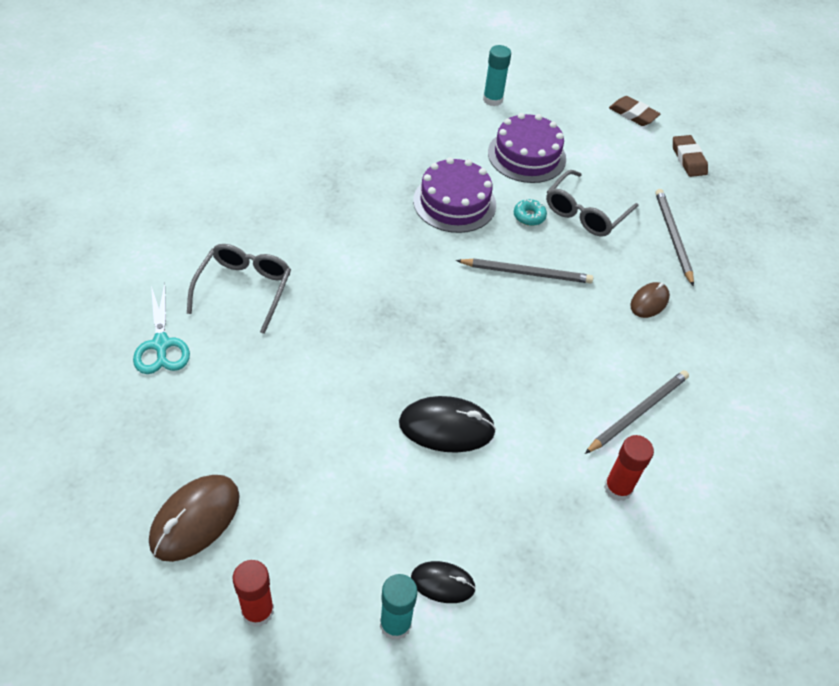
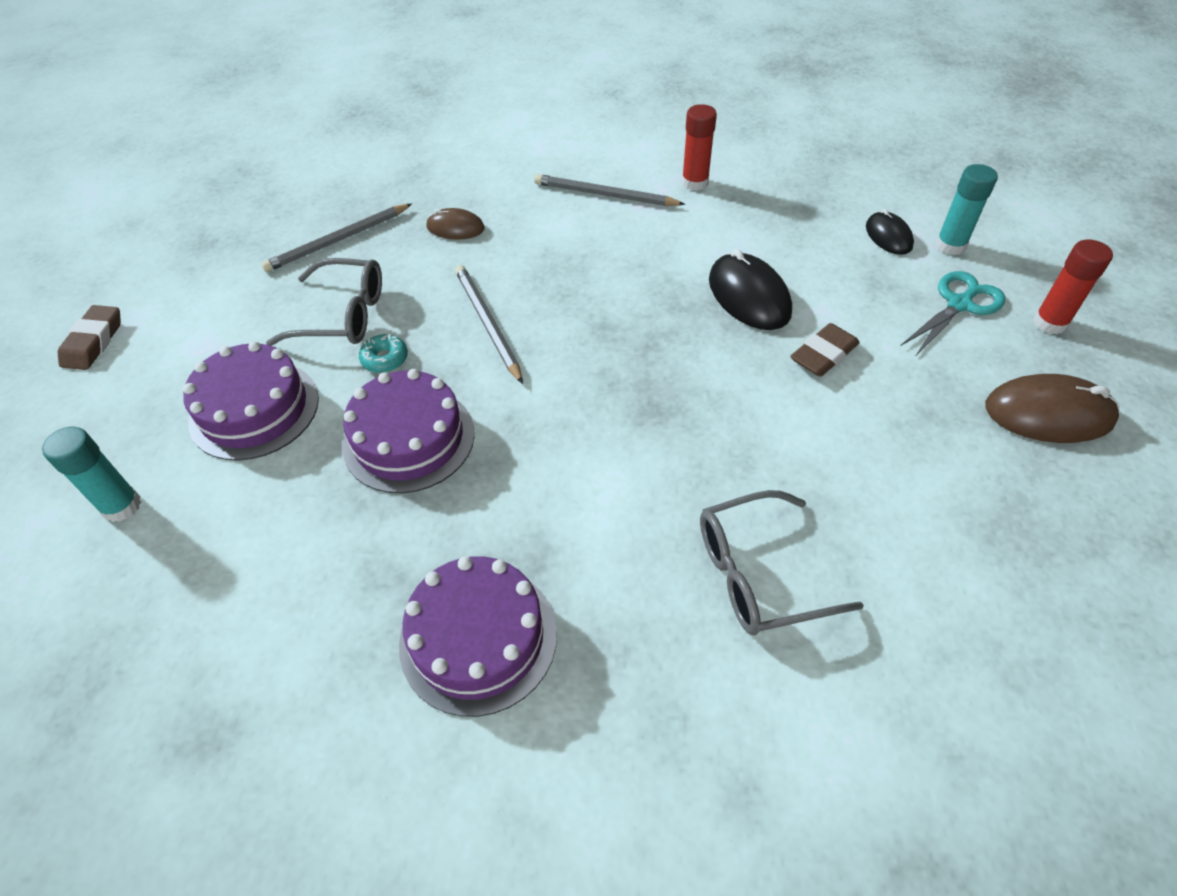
camera: 115 degrees left, 0 degrees up
(161, 344) = (929, 602): turquoise scissors -> turquoise scissors (959, 304)
(311, 179) = (478, 638): none -> purple cake
(688, 159) = (176, 268): brown eraser -> brown eraser (823, 355)

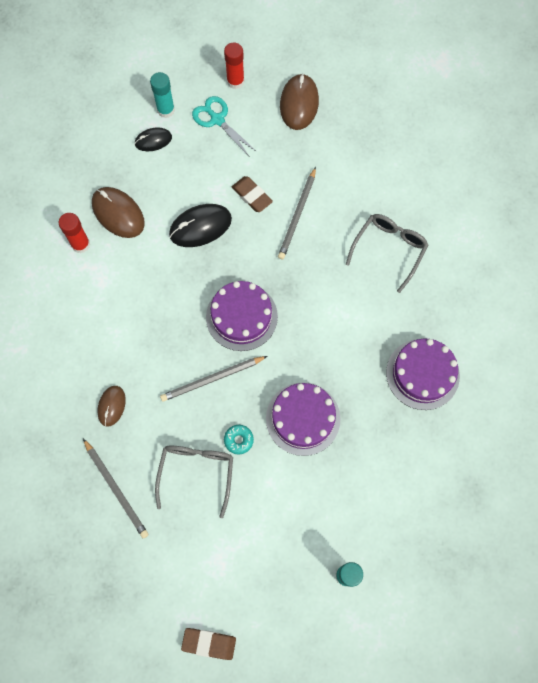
camera: 90 degrees left, 20 degrees up
(254, 409) = (276, 514): purple cake -> purple cake (241, 316)
(604, 195) = (86, 304): grey pencil -> grey pencil (297, 215)
(751, 211) = (118, 213): none -> brown mouse
(758, 574) = (389, 250): grey glasses -> grey glasses turned 135 degrees counterclockwise

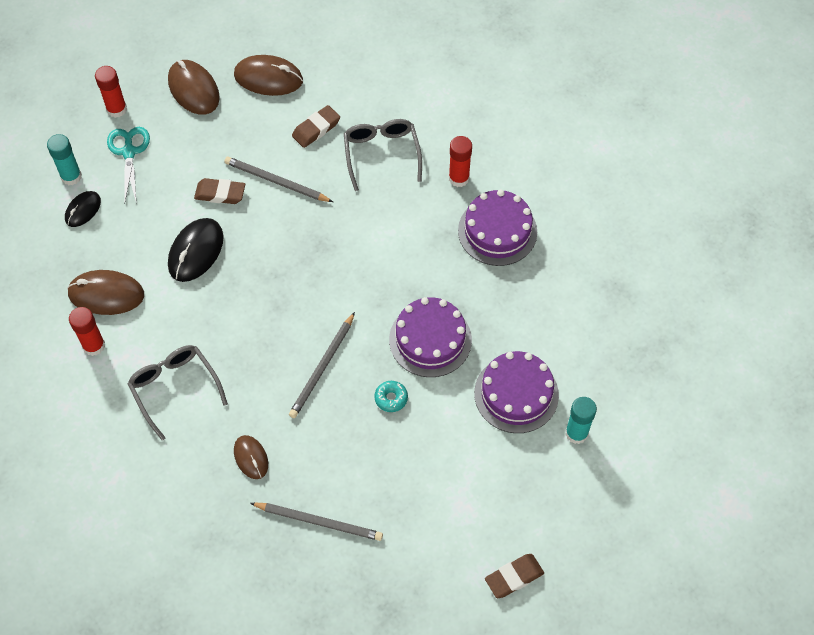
camera: 40 degrees left, 10 degrees down
(196, 473) = (378, 453): grey glasses -> grey glasses (174, 388)
(217, 120) = (129, 152): turquoise scissors -> turquoise scissors turned 75 degrees clockwise
(241, 316) = (302, 298): purple cake -> purple cake (516, 394)
(297, 215) = (276, 181): grey pencil -> grey pencil turned 135 degrees clockwise
(358, 132) = (268, 78): none -> brown mouse
(358, 196) = (316, 129): none -> brown eraser
(429, 311) = (459, 178): none -> red glue stick

